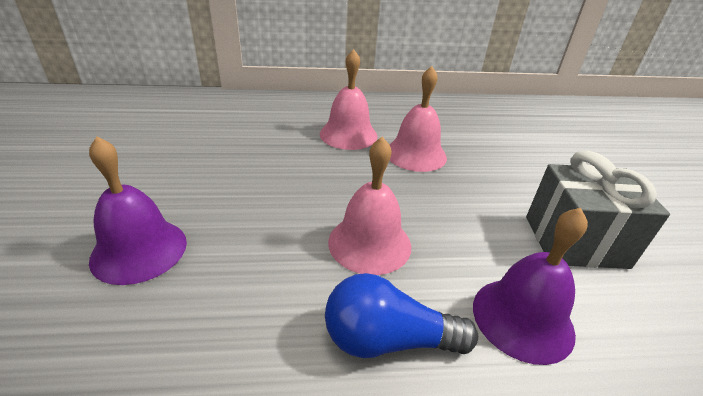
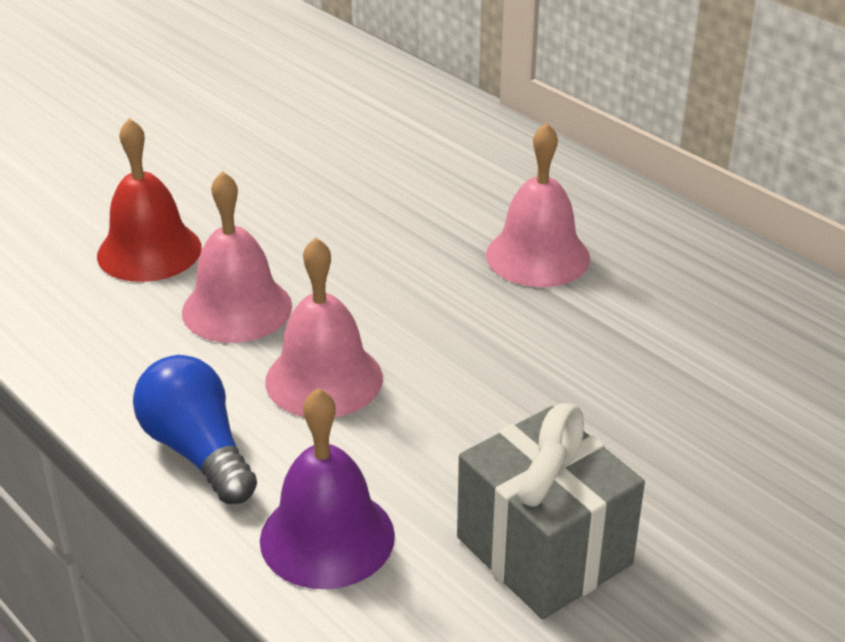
camera: 55 degrees right, 0 degrees up
(139, 250) = (149, 251): purple bell -> red bell
(415, 154) = (573, 333): pink bell -> pink bell (237, 308)

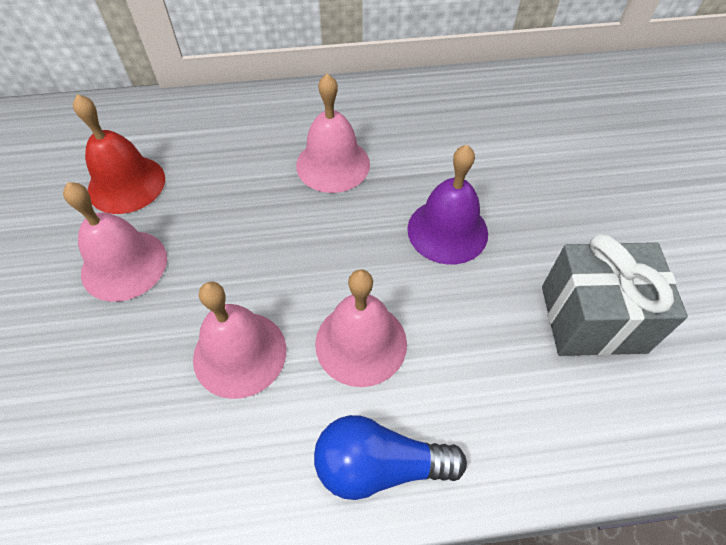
camera: 55 degrees left, 20 degrees up
(149, 251) = (114, 375): red bell -> red bell (126, 184)
(264, 197) = (124, 265): none -> pink bell
(327, 537) = (518, 429): purple bell -> purple bell (447, 231)

